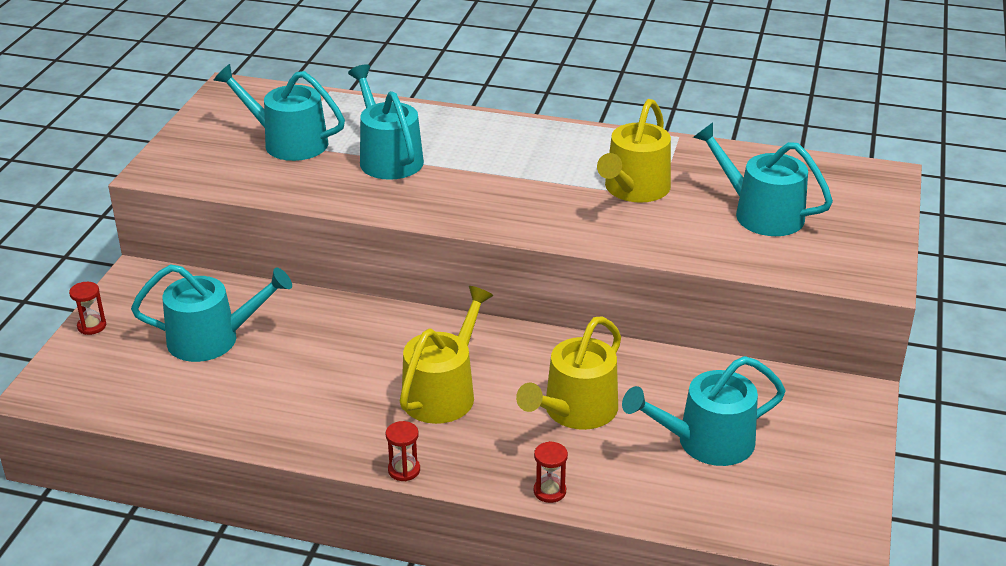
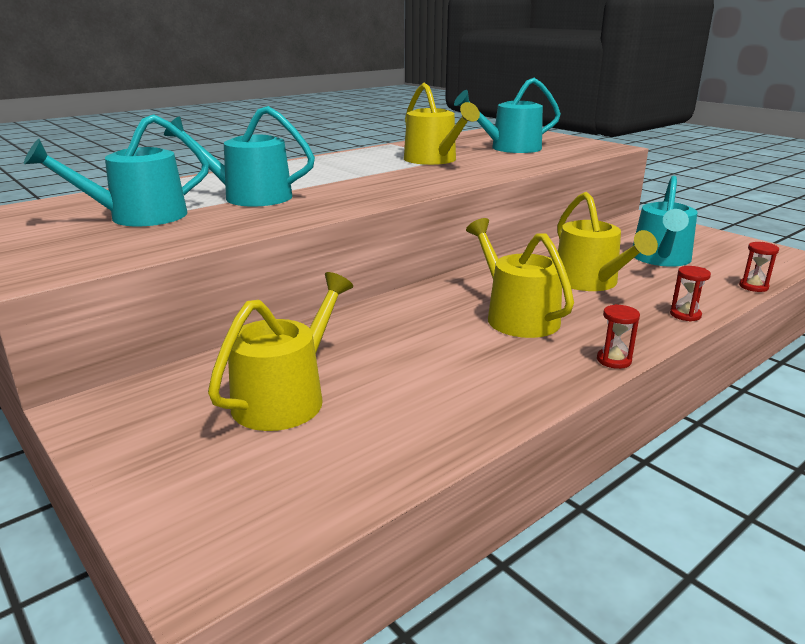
camera: 55 degrees left, 10 degrees down
(92, 326) = (125, 473): red hourglass -> red hourglass (753, 287)
(212, 339) = (285, 397): turquoise watering can -> yellow watering can

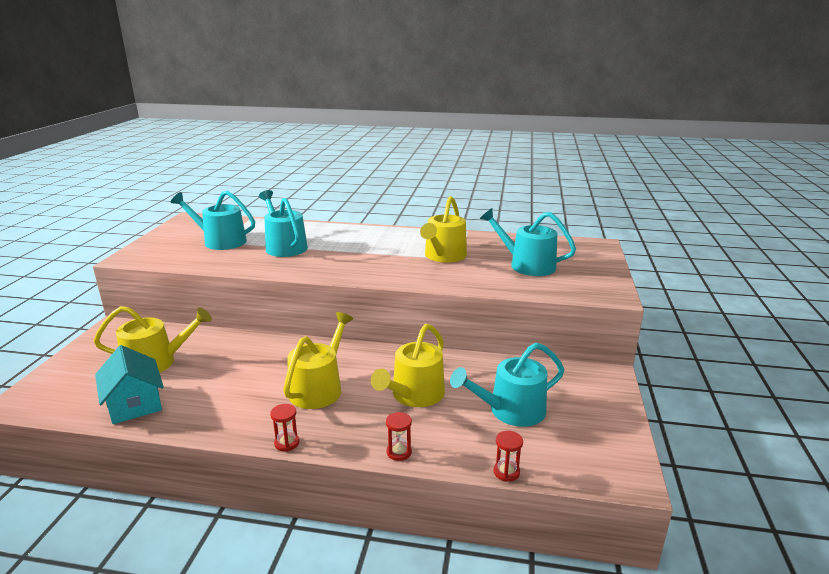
camera: 50 degrees right, 0 degrees up
(386, 439) = (134, 403): none -> turquoise house

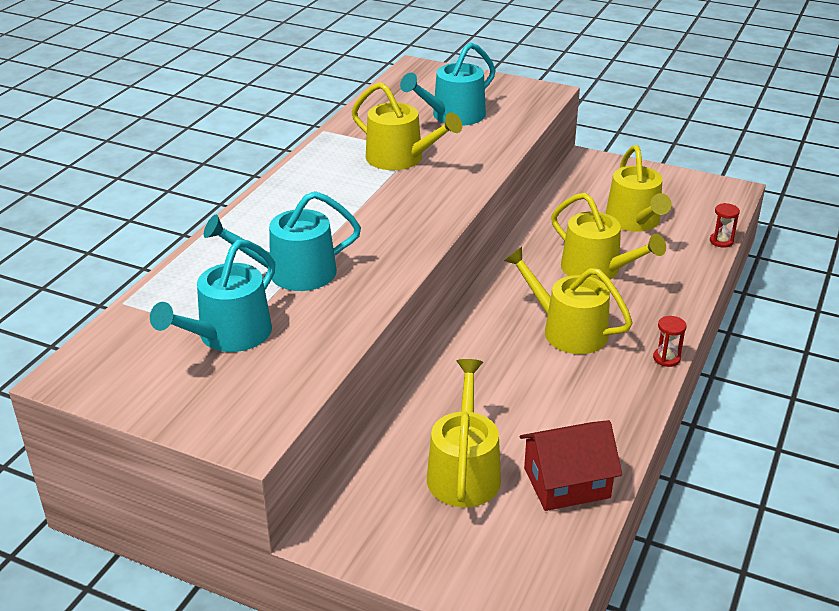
camera: 75 degrees left, 10 degrees up
(134, 403) = (566, 483): turquoise house -> red house
(399, 452) = (689, 291): red hourglass -> none
(511, 411) = (635, 221): turquoise watering can -> yellow watering can

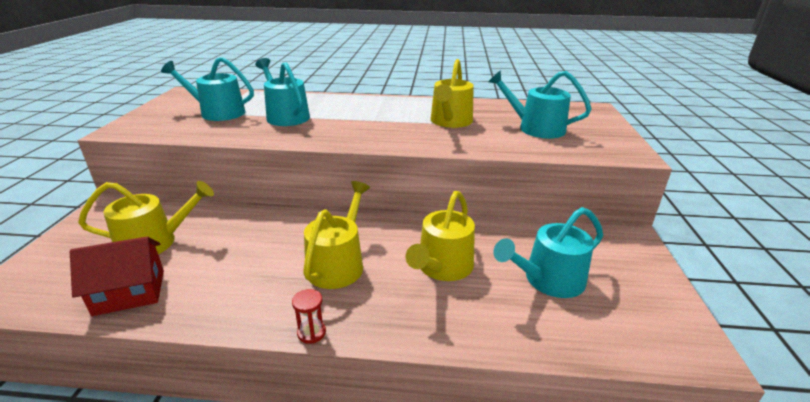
camera: 70 degrees right, 5 degrees down
(566, 483) = (129, 292): red house -> red house turned 75 degrees counterclockwise
(635, 221) = (548, 280): yellow watering can -> turquoise watering can
(721, 241) = (567, 355): red hourglass -> none

